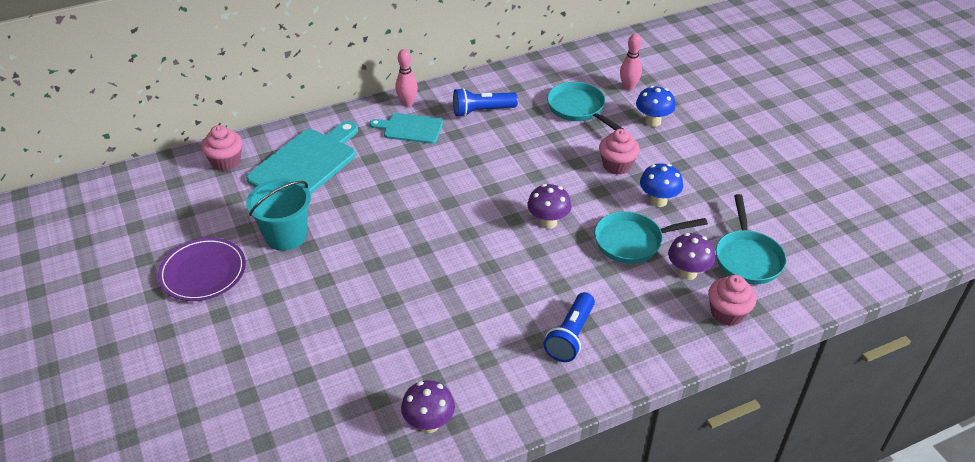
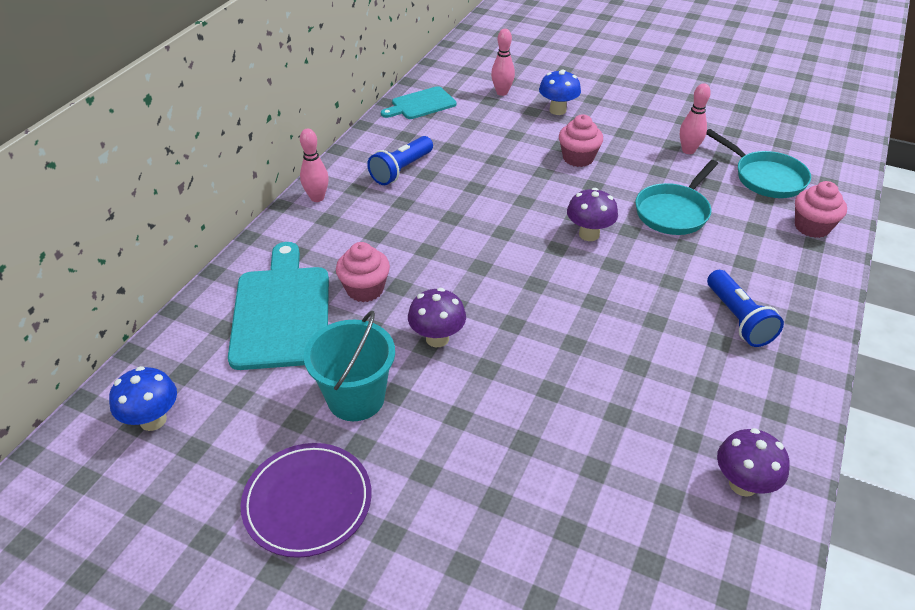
camera: 40 degrees left, 0 degrees up
(226, 161) = (178, 362): pink cupcake -> pink cupcake (365, 289)
(410, 128) = (351, 219): turquoise cutting board -> turquoise cutting board (421, 104)
(578, 109) = (485, 128): turquoise pan -> none
(658, 201) = (647, 169): blue mushroom -> blue mushroom (153, 420)
(687, 273) = (744, 213): purple mushroom -> purple mushroom (437, 338)
(713, 204) = (688, 150): none -> pink bowling pin

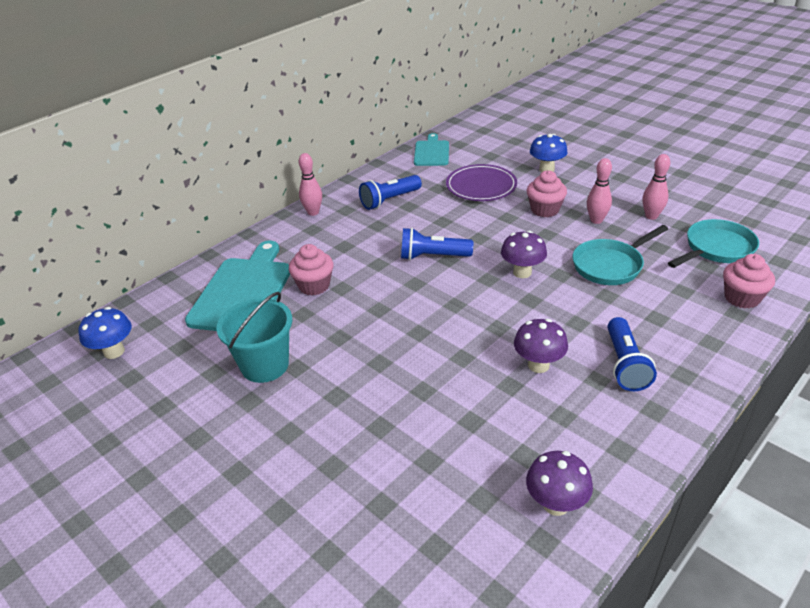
camera: 20 degrees right, 5 degrees down
(307, 502) = (190, 433): purple plate -> purple plate (481, 186)
(421, 104) = (431, 152): turquoise cutting board -> turquoise cutting board turned 105 degrees clockwise
(437, 338) = (351, 332): purple mushroom -> purple mushroom (538, 365)
(484, 231) = (433, 256): none -> blue flashlight
(502, 92) = (505, 150): pink bowling pin -> pink bowling pin (596, 220)
(765, 178) = (716, 249): turquoise pan -> turquoise pan turned 105 degrees counterclockwise

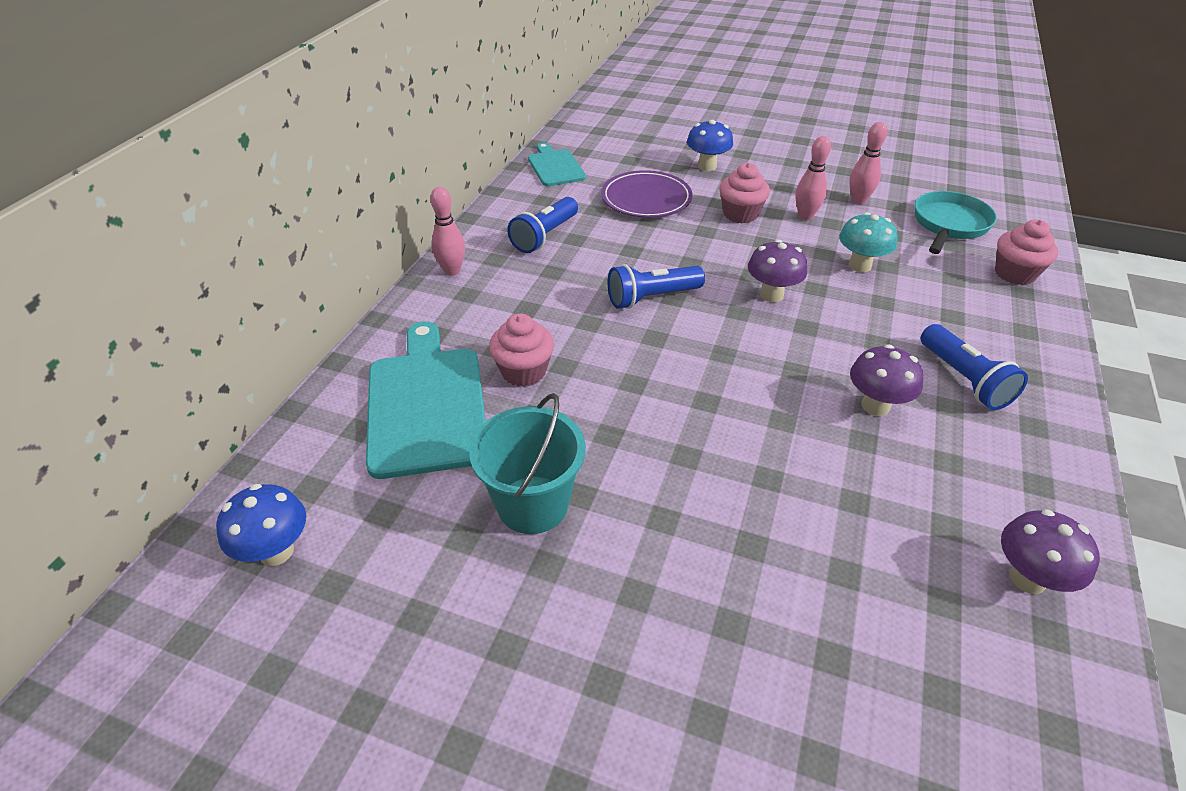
camera: 25 degrees left, 5 degrees up
(610, 265) = (859, 266): turquoise pan -> turquoise mushroom

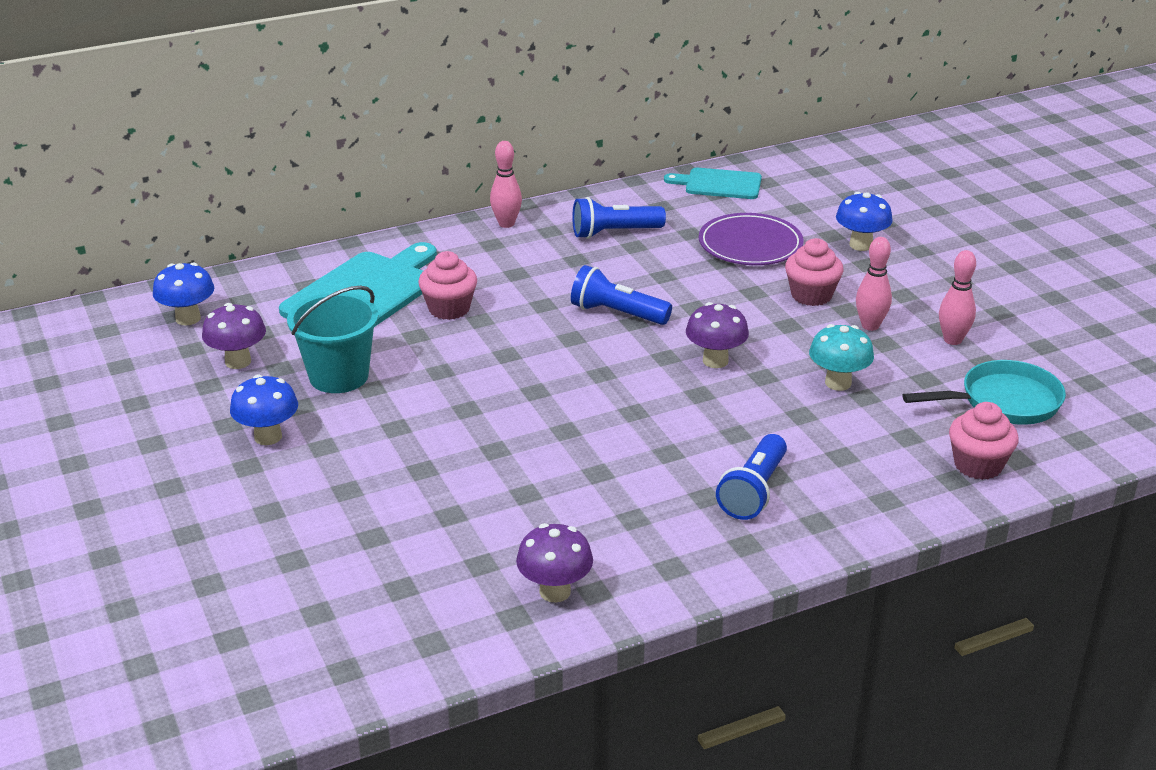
camera: 45 degrees right, 10 degrees down
(555, 166) = (719, 184): turquoise cutting board -> turquoise cutting board turned 105 degrees counterclockwise
(570, 628) = (268, 437): none -> blue mushroom
(875, 406) = (648, 462): purple mushroom -> purple mushroom (238, 361)

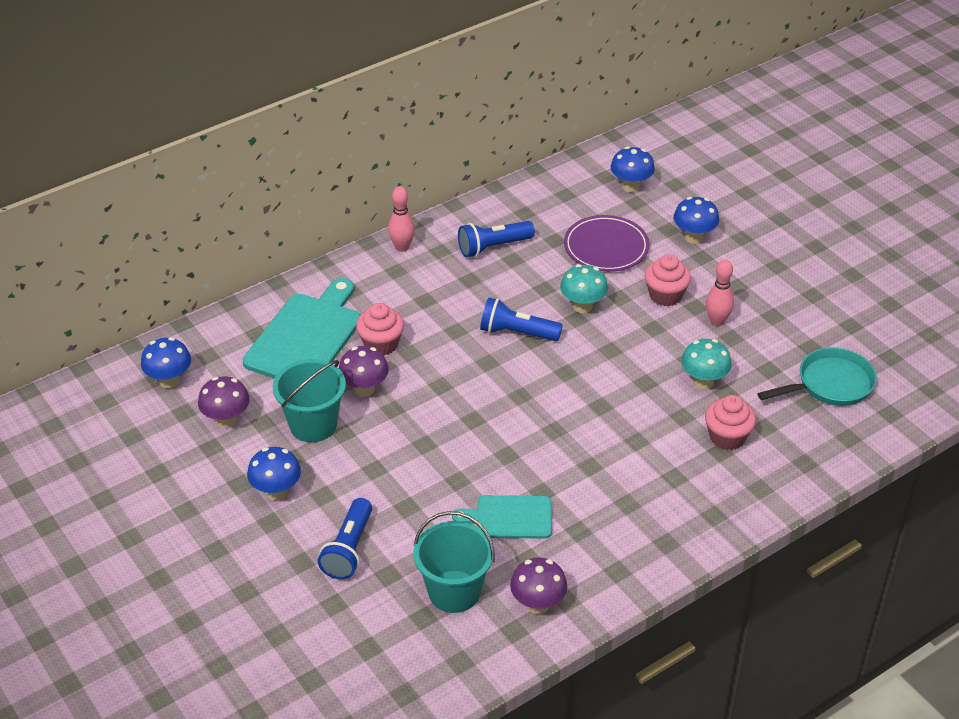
camera: 10 degrees left, 10 degrees up
(450, 564) = (454, 591): none -> turquoise bucket
(705, 296) = (582, 306): none -> turquoise mushroom
(715, 361) = (605, 371): purple mushroom -> purple mushroom (364, 389)
(719, 184) = (566, 183): turquoise cutting board -> turquoise cutting board (509, 517)
(753, 491) = (662, 493): blue flashlight -> blue flashlight (349, 549)
(796, 193) = (631, 186): none -> blue mushroom
(952, 340) = (782, 328): pink bowling pin -> none
(978, 465) = (821, 447): pink cupcake -> pink cupcake (727, 437)

